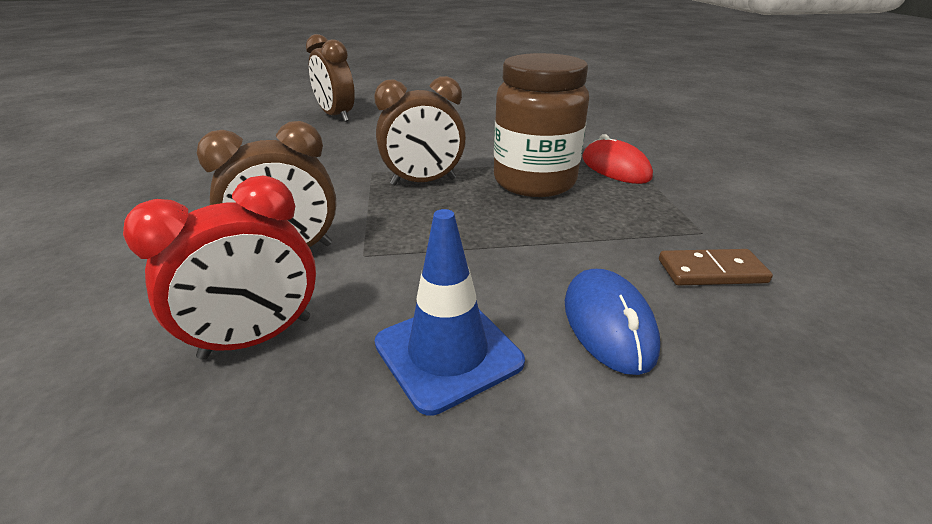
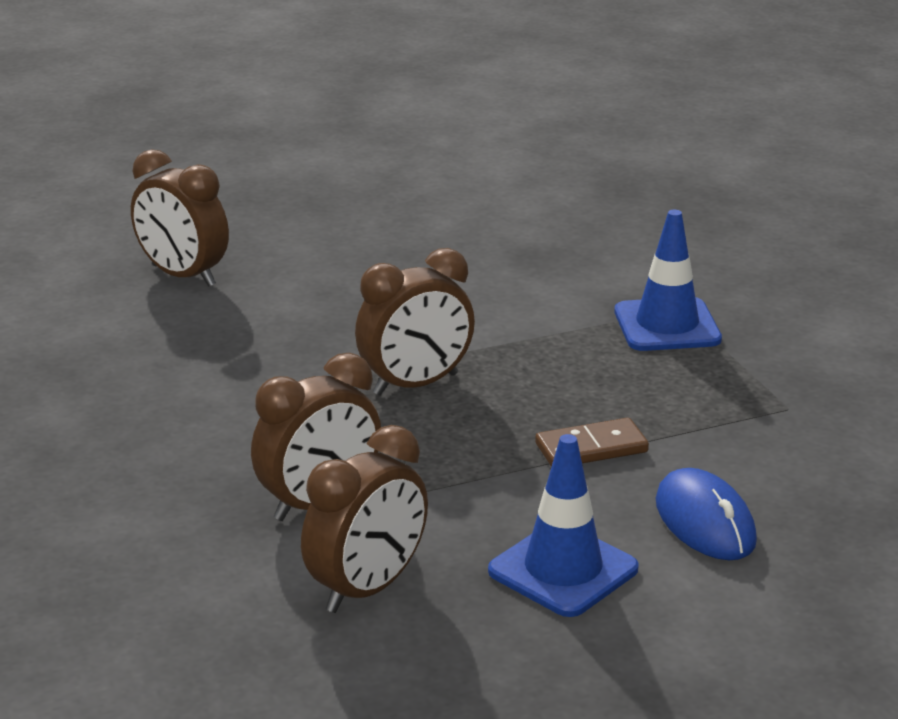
camera: 15 degrees left, 5 degrees down
(257, 338) = (367, 589): red clock -> brown clock
(534, 181) = (566, 364): brown jar -> none
(615, 168) = (667, 326): red mouse -> blue traffic cone
(711, 271) = (800, 454): brown domino -> brown domino (591, 448)

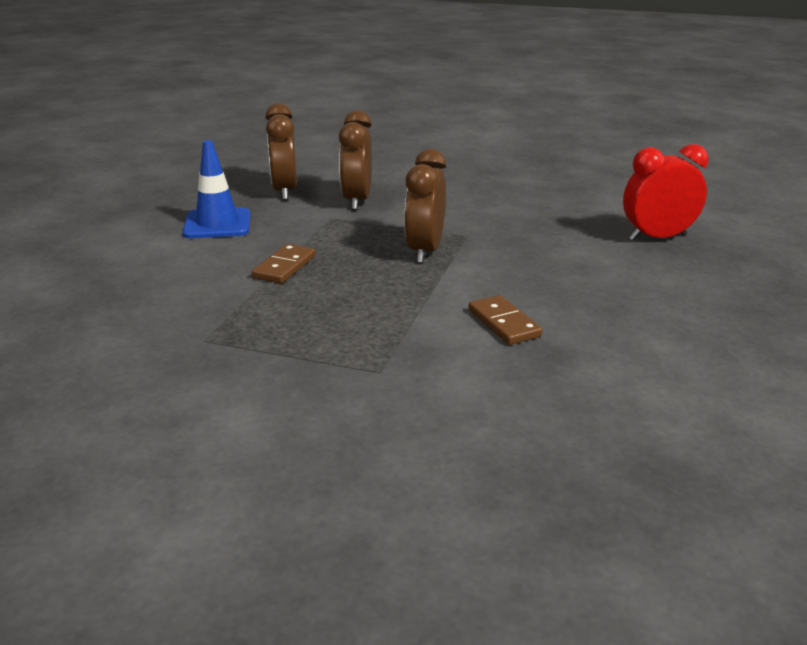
camera: 130 degrees right, 0 degrees up
(183, 276) = (657, 237): brown clock -> red clock
(511, 289) = (504, 323): none -> brown domino
(667, 326) = (365, 353): blue traffic cone -> none
(705, 521) = (177, 264): blue mouse -> none

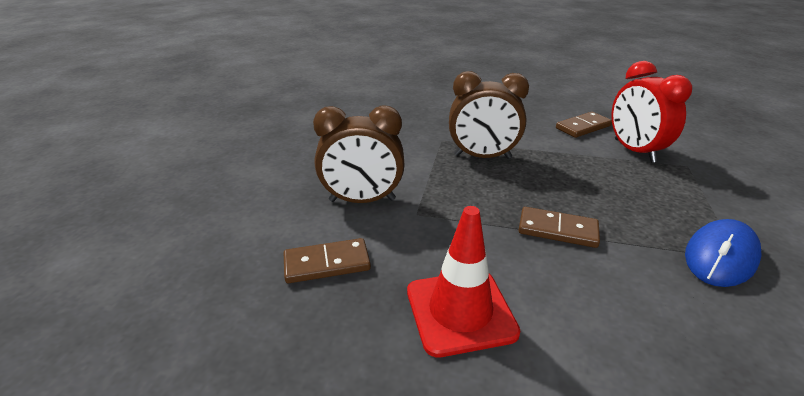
camera: 95 degrees left, 5 degrees up
(211, 330) = (720, 256): none -> blue mouse
(217, 224) = (460, 311): blue traffic cone -> red traffic cone
(284, 191) = (327, 263): brown clock -> brown domino
(657, 237) = (425, 81): red clock -> red clock (634, 151)

